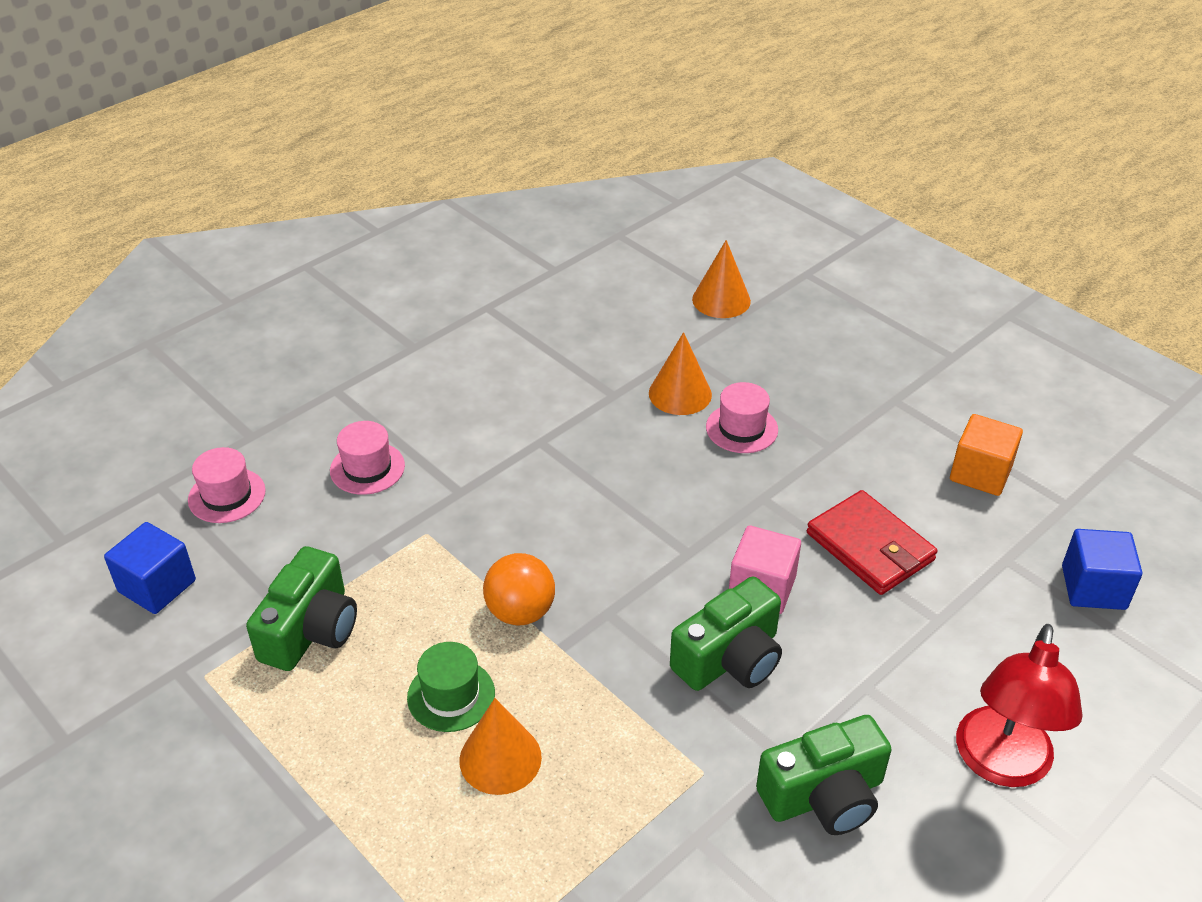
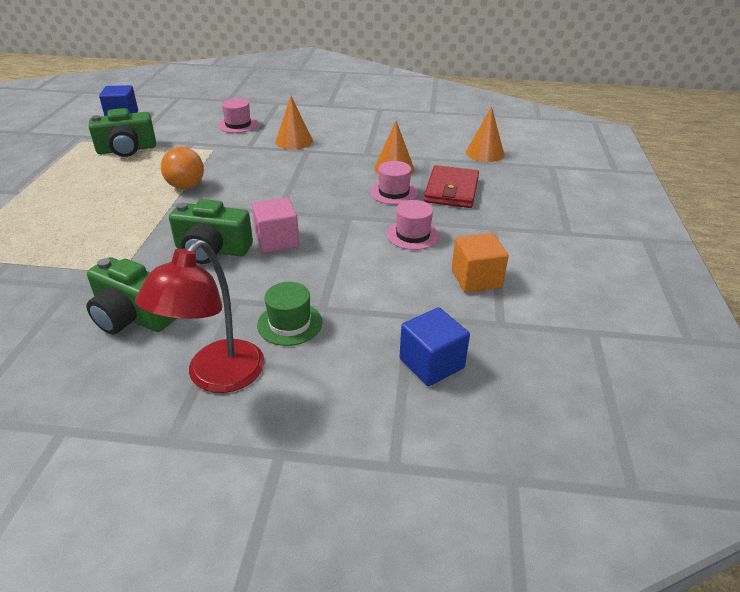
camera: 50 degrees right, 5 degrees down
(227, 495) = (187, 108): pink hat -> pink hat (413, 235)
(451, 695) = (115, 190): green hat -> green hat (290, 323)
(500, 758) = (85, 215): orange cone -> orange cone (294, 141)
(870, 547) = (354, 262): red wallet -> red wallet (451, 190)
(1001, 764) = (216, 377): red lamp -> red lamp turned 45 degrees counterclockwise

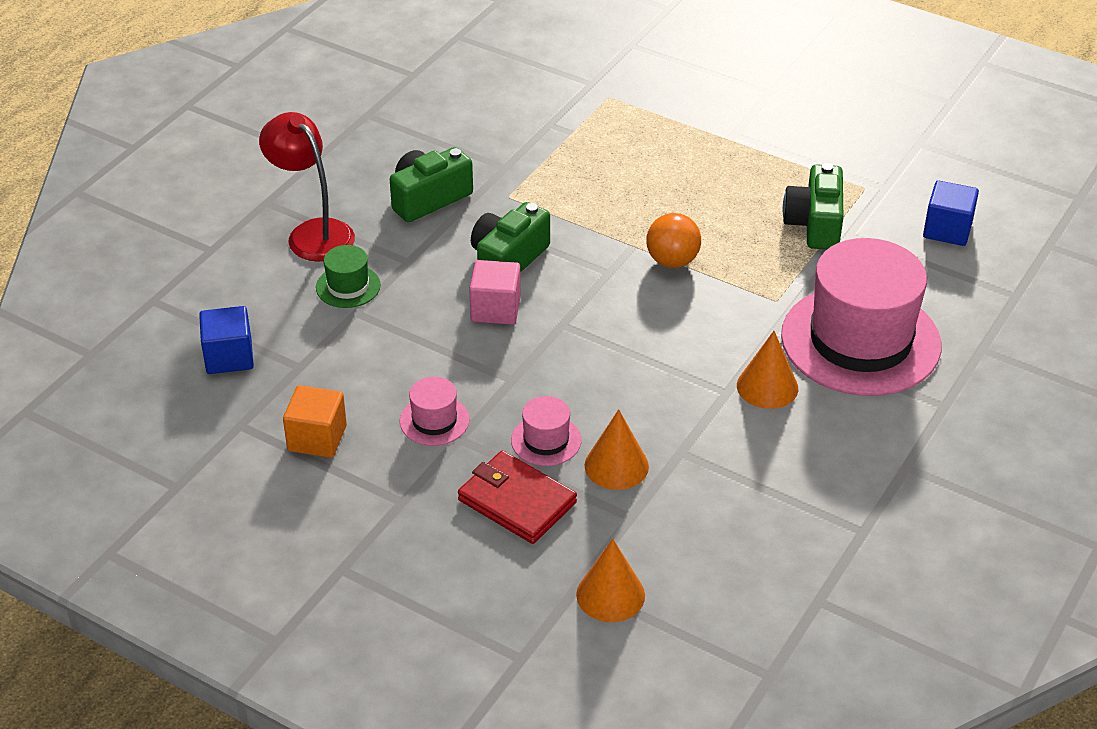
camera: 115 degrees right, 5 degrees up
(238, 125) = (860, 340): pink hat -> pink hat, size x2.38

